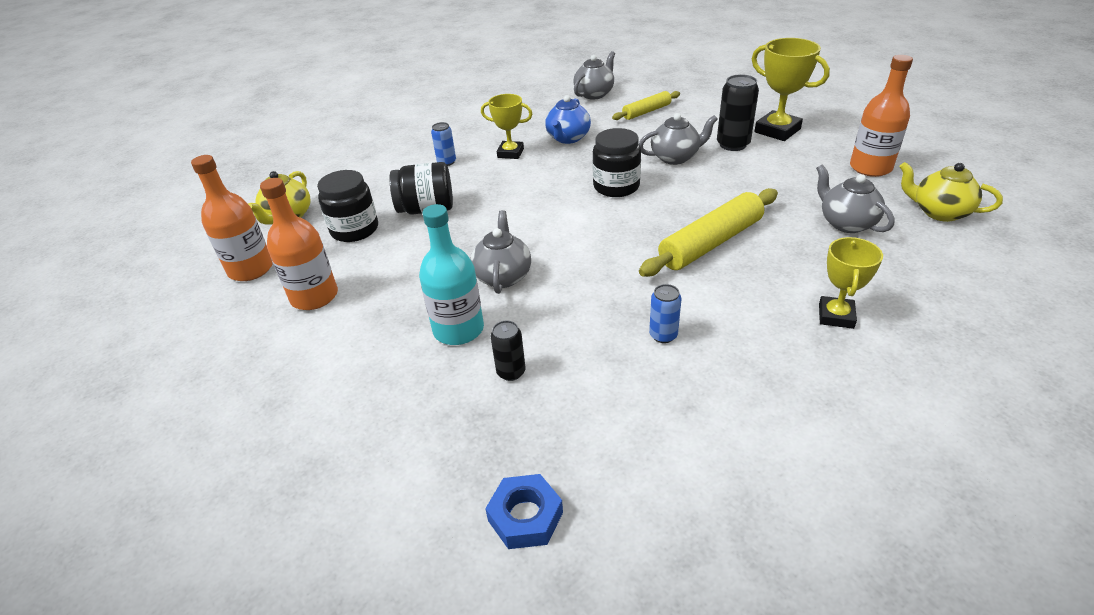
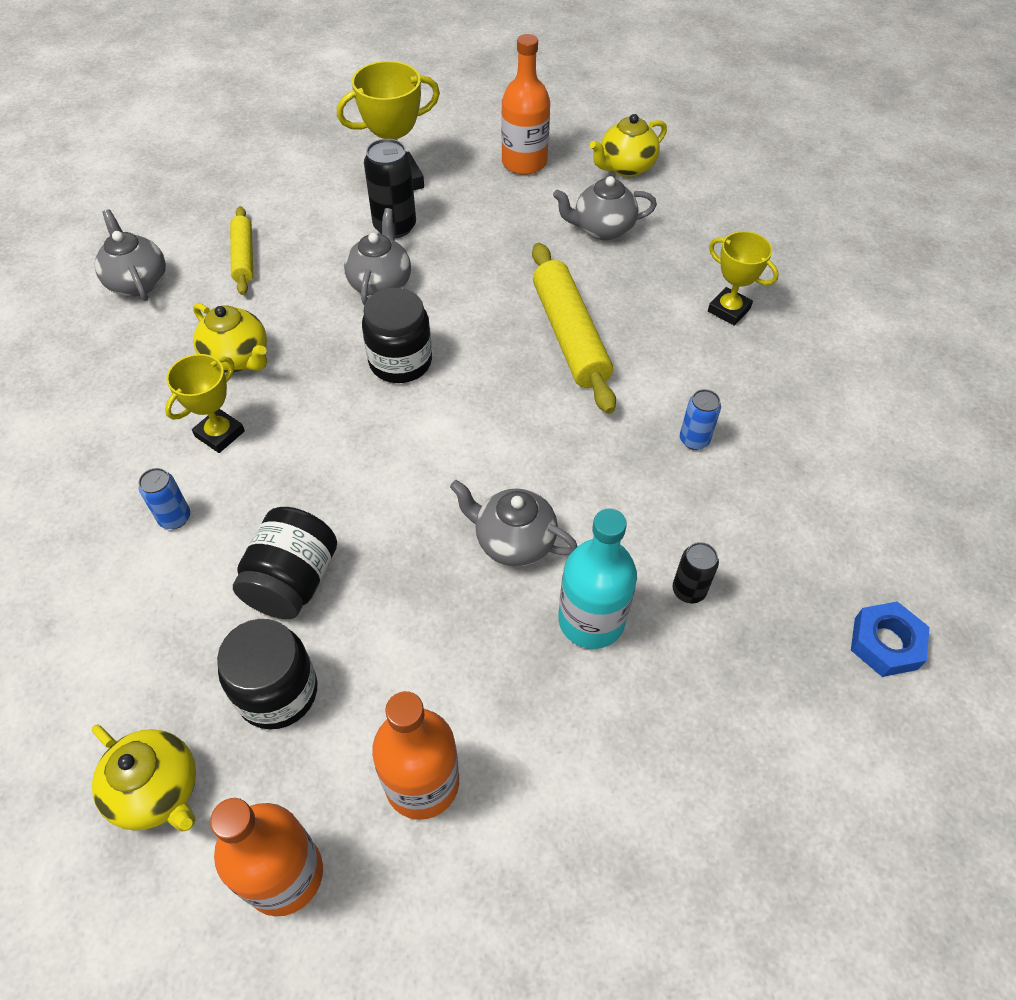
camera: 70 degrees left, 15 degrees up
(568, 138) = (238, 359): blue teapot -> yellow teapot

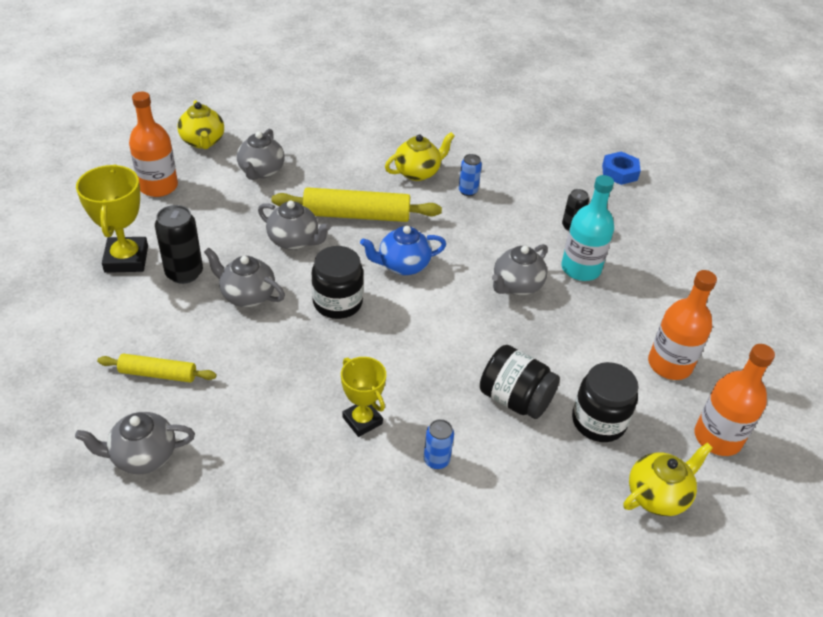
camera: 75 degrees left, 10 degrees down
(238, 359) = (284, 397): yellow teapot -> yellow teapot (418, 172)
(490, 294) = (294, 241): none -> grey teapot
(495, 405) = (402, 265): none -> blue teapot
(729, 310) = (370, 144): yellow trophy -> none

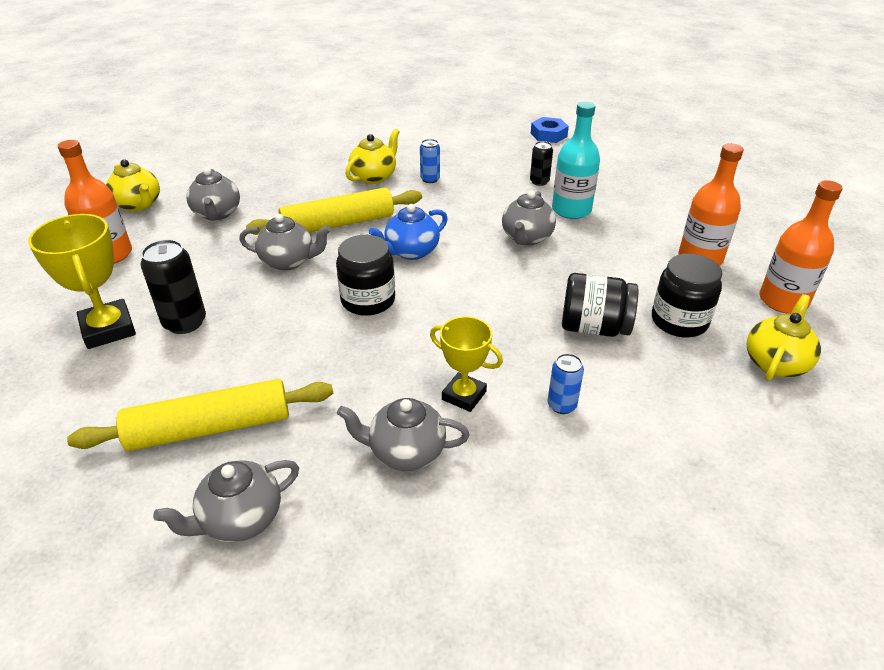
camera: 20 degrees left, 5 degrees down
(158, 374) = (210, 427): yellow rolling pin -> yellow rolling pin, size x1.71
(247, 295) = (268, 322): grey teapot -> grey teapot (405, 452)

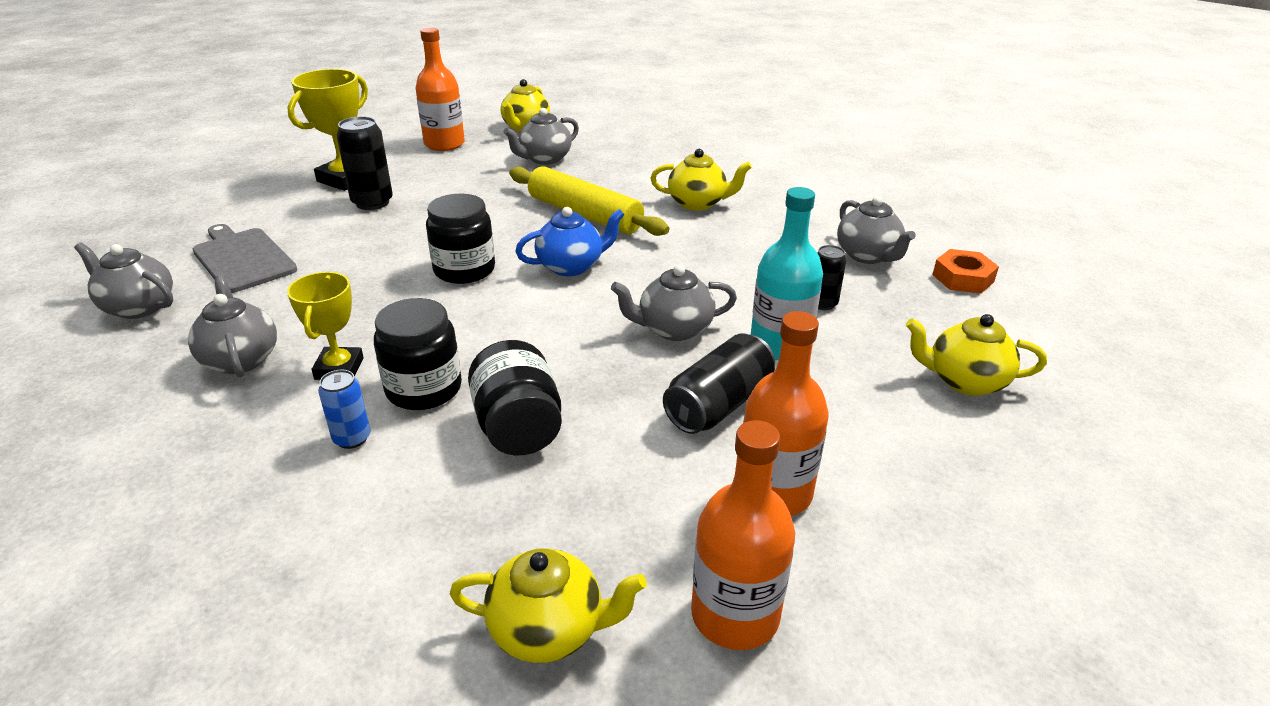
camera: 60 degrees right, 5 degrees down
(210, 427) = (242, 258): yellow rolling pin -> grey cutting board
(289, 261) = (497, 213): grey teapot -> grey teapot (868, 256)
(411, 252) = (571, 266): blue teapot -> blue teapot turned 135 degrees clockwise
(430, 179) = (733, 234): blue can -> none
(548, 135) = (963, 278): blue nut -> orange nut
(615, 249) = (718, 404): none -> black can
(640, 173) = (964, 381): none -> yellow teapot
(679, 321) = (587, 502): black jar -> black jar (424, 389)

